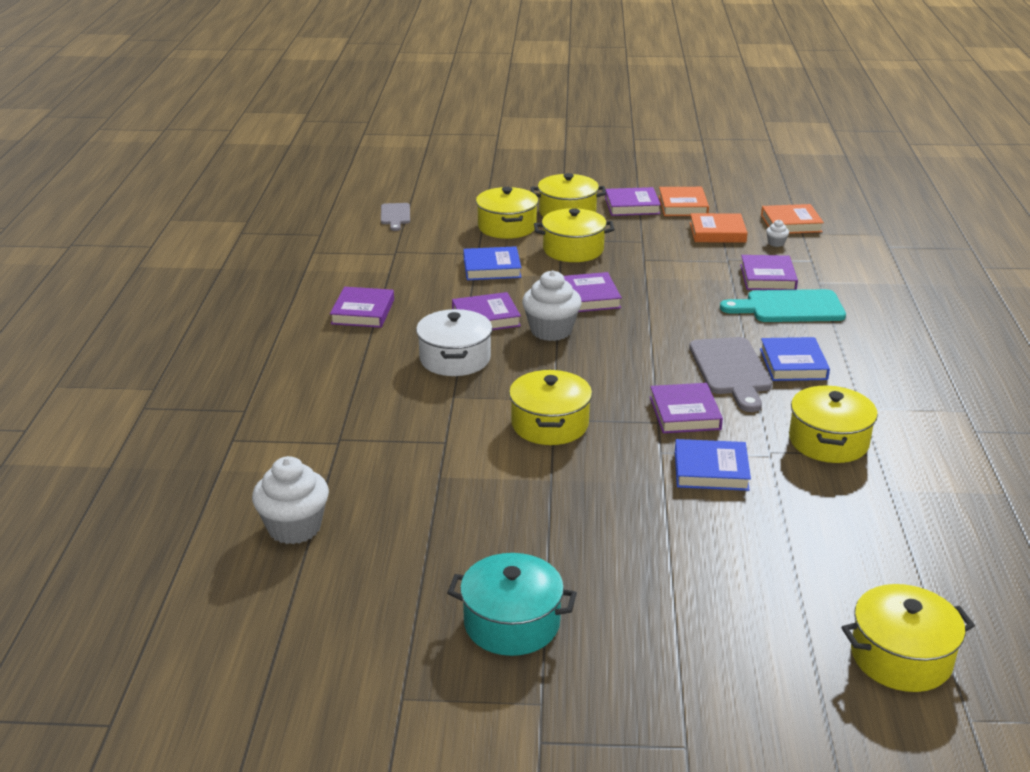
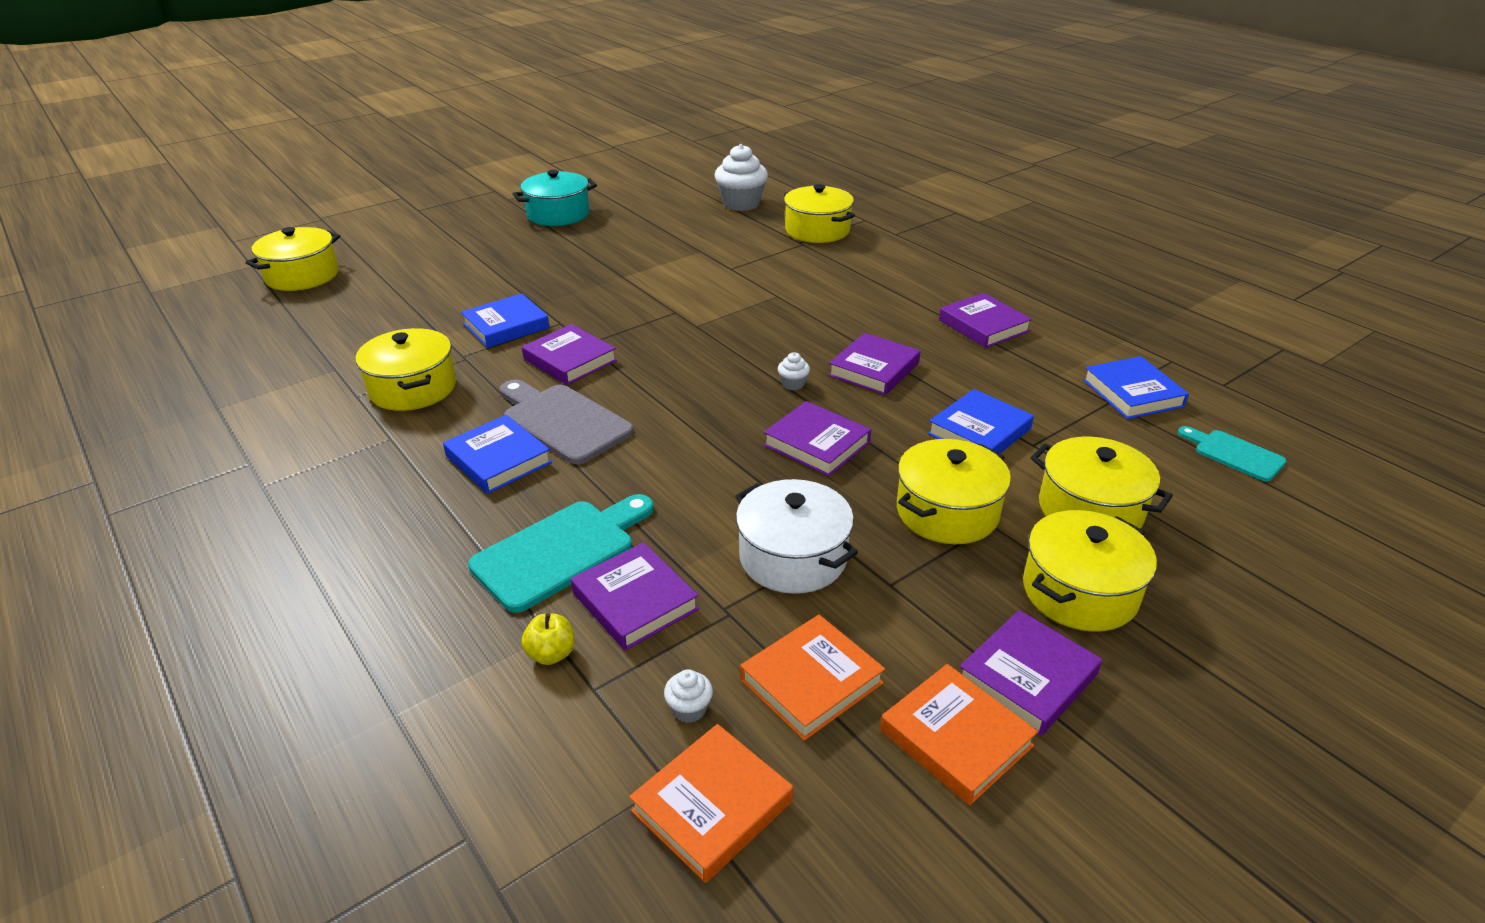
camera: 140 degrees right, 5 degrees up
(374, 250) = (1132, 393): none -> blue book
(395, 215) = (1234, 454): grey cutting board -> turquoise cutting board
(455, 359) = (829, 322): white pot -> white pot (793, 557)
(550, 424) = (673, 307): yellow pot -> yellow pot (817, 230)
(551, 331) = (793, 384): white cupcake -> white cupcake, size x0.44
(823, 276) = (551, 654): none -> yellow apple

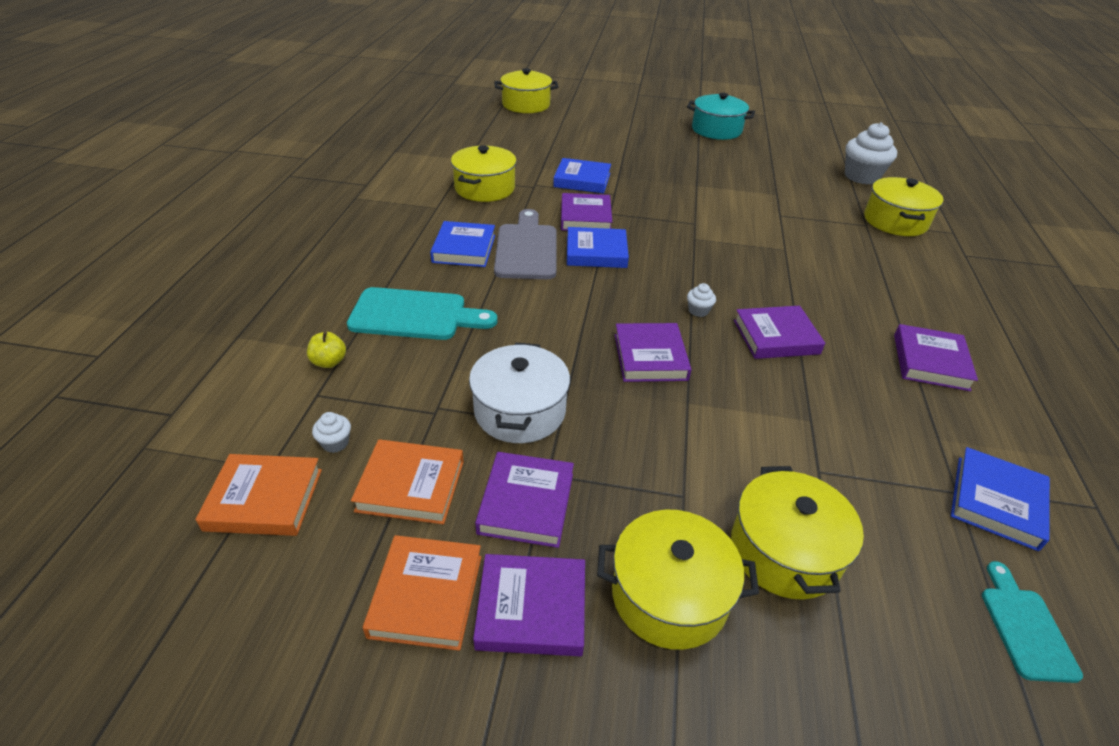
camera: 45 degrees right, 5 degrees up
(635, 601) = (404, 367): purple book -> purple book (526, 503)
(947, 512) = (665, 463): yellow pot -> none
(979, 431) = (788, 431): blue book -> blue book (596, 252)

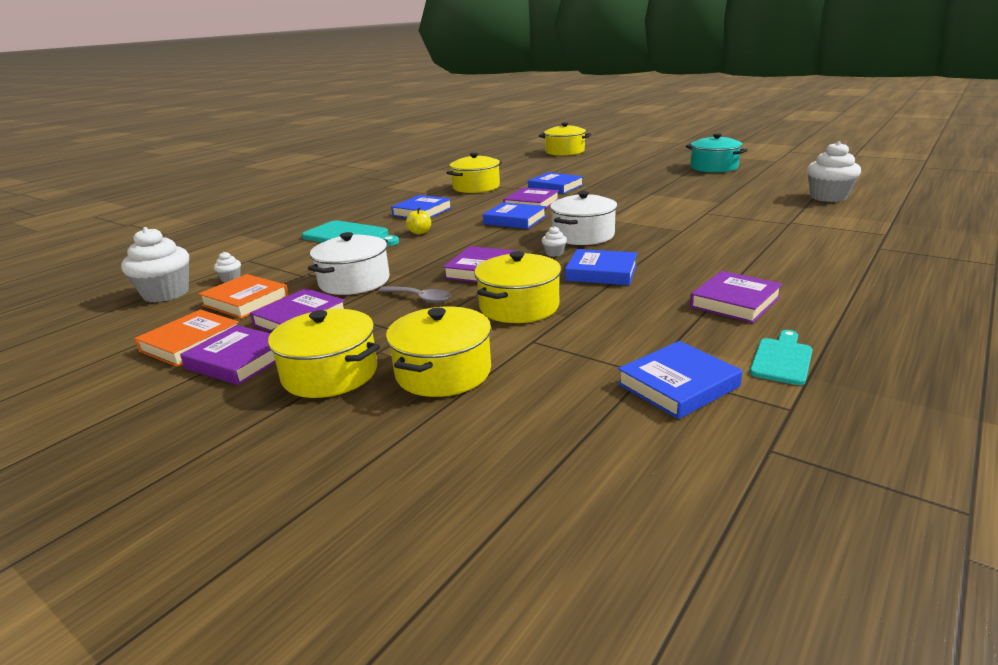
camera: 30 degrees right, 15 degrees down
(264, 499) = (166, 293): orange book -> white cupcake
(329, 362) = (273, 249): yellow apple -> yellow apple (420, 232)
(526, 249) = (465, 215): grey cutting board -> none
(632, 425) = (420, 298): none -> grey spoon
(698, 272) = (583, 235): none -> white pot
(776, 337) = (601, 272): purple book -> blue book
(895, 221) = (825, 223): yellow pot -> yellow pot (519, 307)
(1025, 627) = (594, 455): turquoise cutting board -> turquoise cutting board (782, 359)

